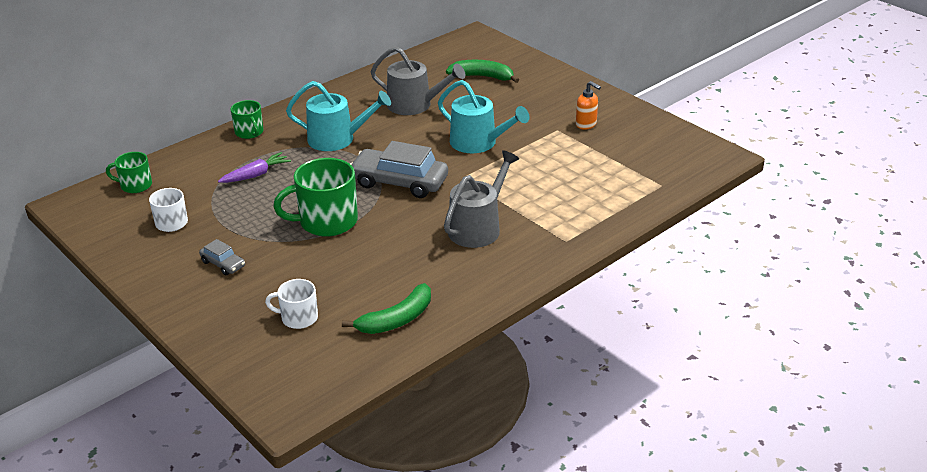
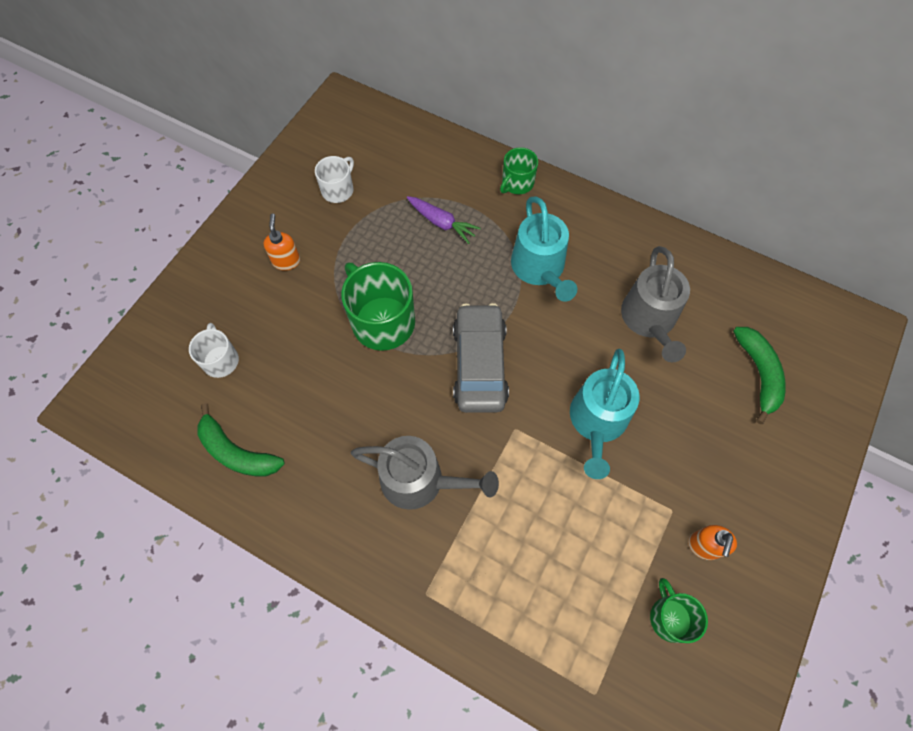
camera: 70 degrees right, 30 degrees up
(135, 185) = (387, 134): green mug -> green mug (670, 617)
(223, 264) = (286, 261): grey car -> orange soap dispenser

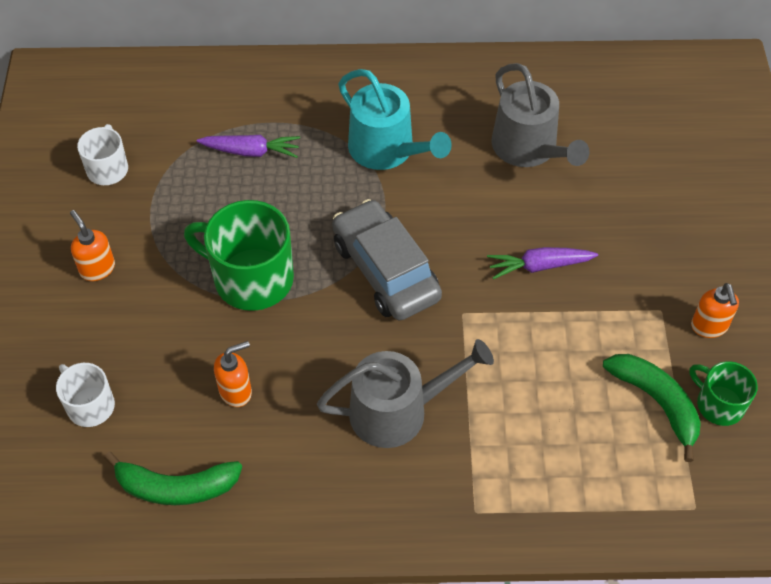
camera: 30 degrees left, 10 degrees down
(319, 402) = (236, 391): none -> orange soap dispenser
(517, 183) = (307, 77): green mug -> none
(597, 421) = (539, 266): turquoise watering can -> purple carrot
(758, 374) = (662, 150): green banana -> green banana (656, 403)

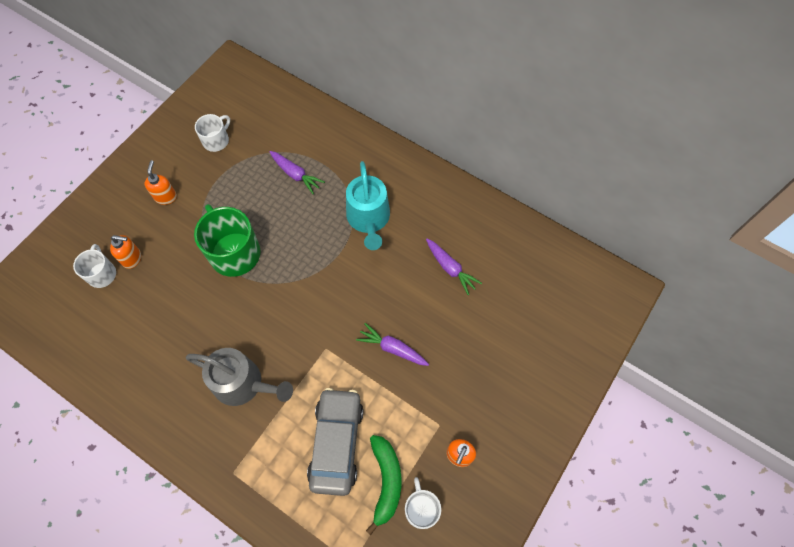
camera: 35 degrees right, 10 degrees up
(176, 487) = (104, 348): green banana -> none
(236, 391) = (174, 314): orange soap dispenser -> orange soap dispenser (132, 258)
(385, 270) = (306, 294): grey car -> grey car (336, 443)
(528, 148) = (450, 268): grey watering can -> purple carrot
(719, 404) = (421, 509): green mug -> white mug

